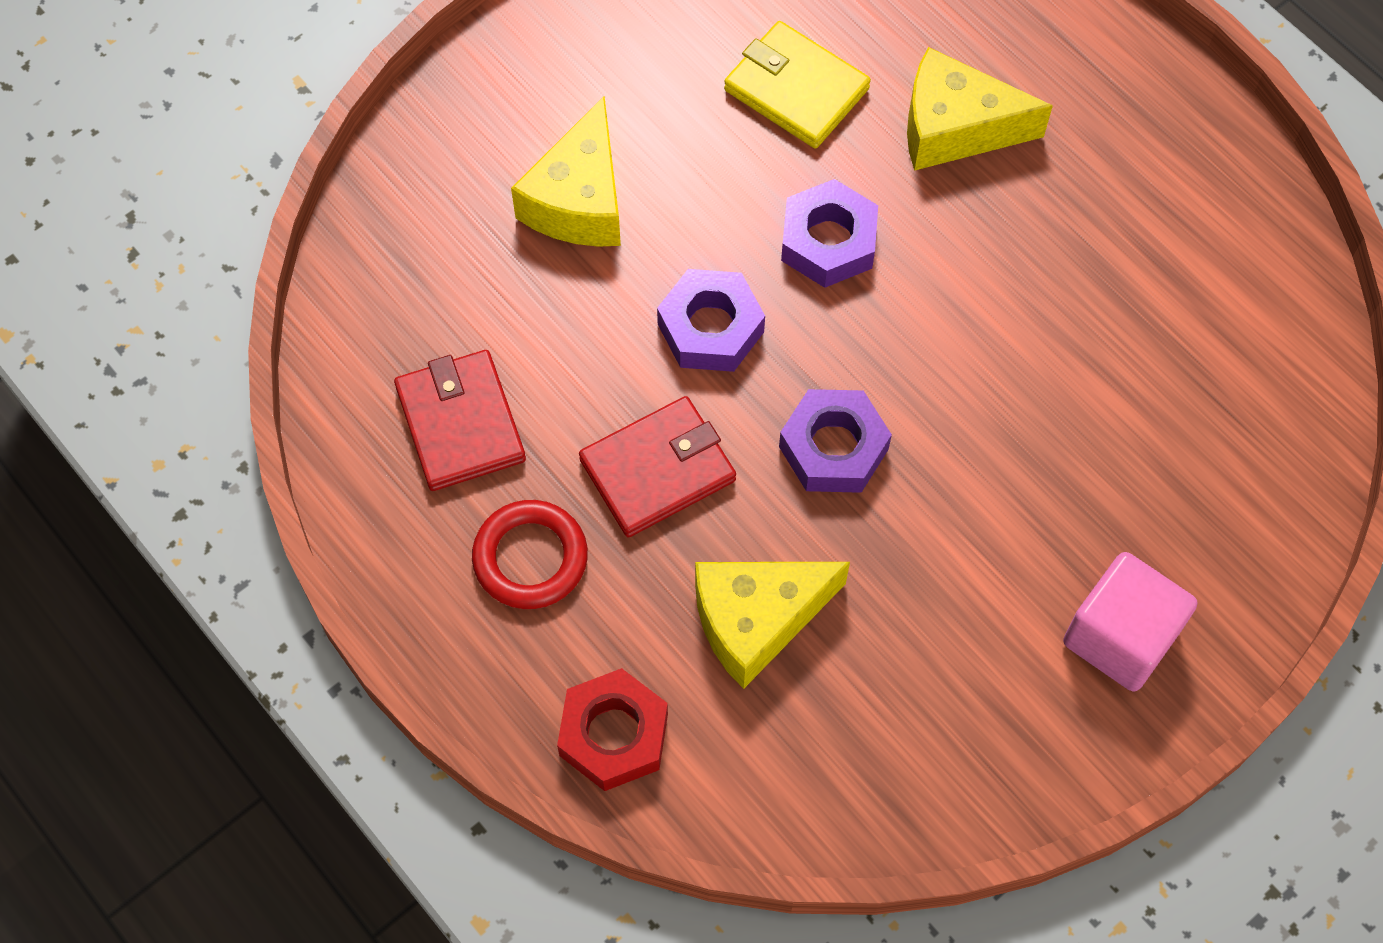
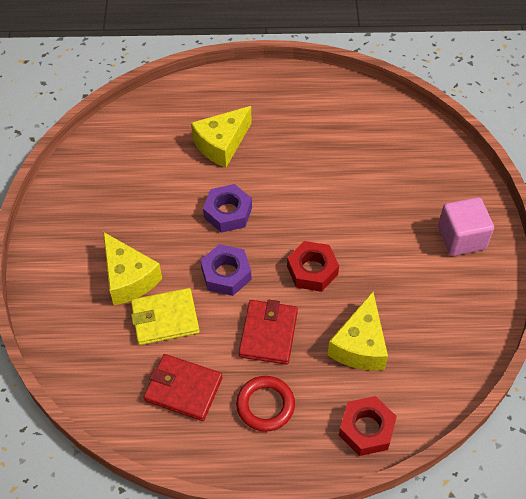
camera: 50 degrees left, 10 degrees down
(796, 89) = (156, 178): yellow wallet -> yellow wallet (165, 318)
(833, 448) = (312, 270): purple nut -> red nut

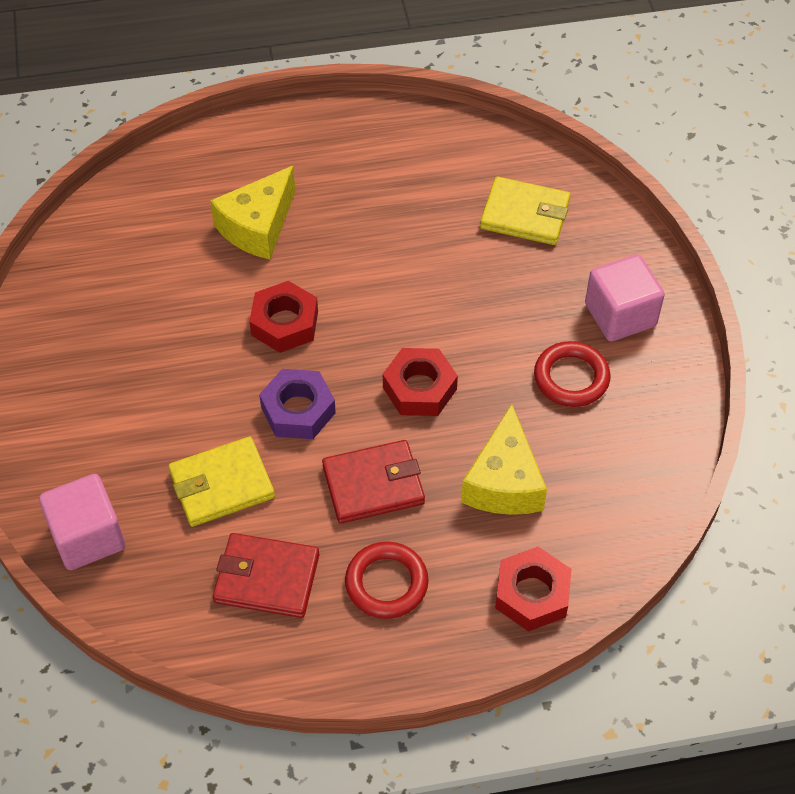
camera: 10 degrees left, 0 degrees up
(68, 341) = (88, 537): none -> pink cube
(129, 278) = (158, 435): yellow cheese -> none
(228, 212) = (285, 323): purple nut -> red nut
(268, 334) = (373, 485): red wallet -> red wallet turned 75 degrees clockwise
(405, 159) = (525, 215): none -> yellow wallet
(419, 278) = (571, 378): none -> red ring

